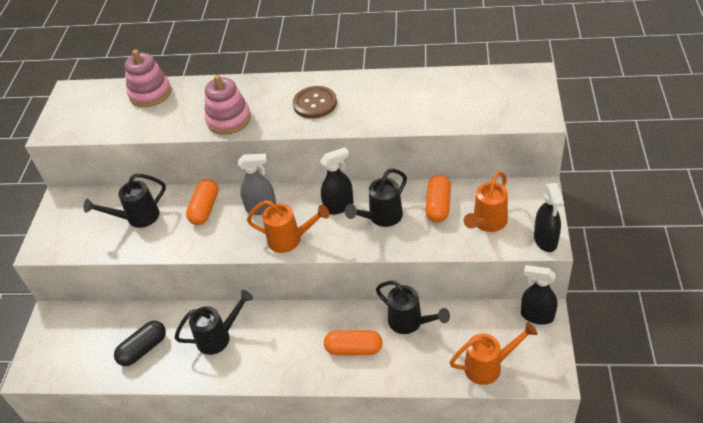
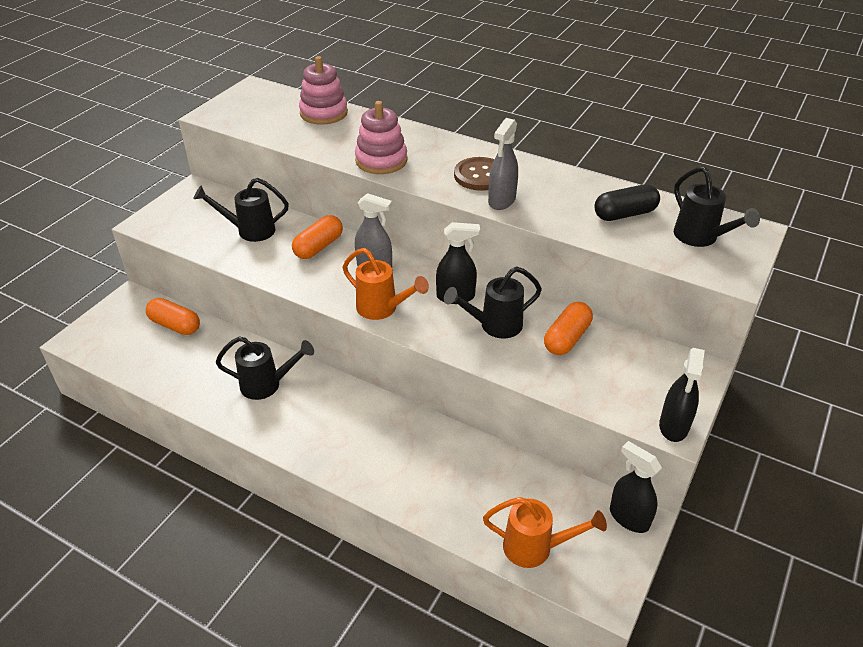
camera: 20 degrees right, 5 degrees down
(143, 349) = (189, 364): black capsule -> black capsule (624, 214)
(345, 119) = (501, 201): none -> grey spray bottle
(354, 349) = (395, 458): orange capsule -> orange capsule (175, 325)
(410, 323) = (474, 459): black watering can -> black watering can (700, 238)
(487, 223) = (612, 379): orange watering can -> none

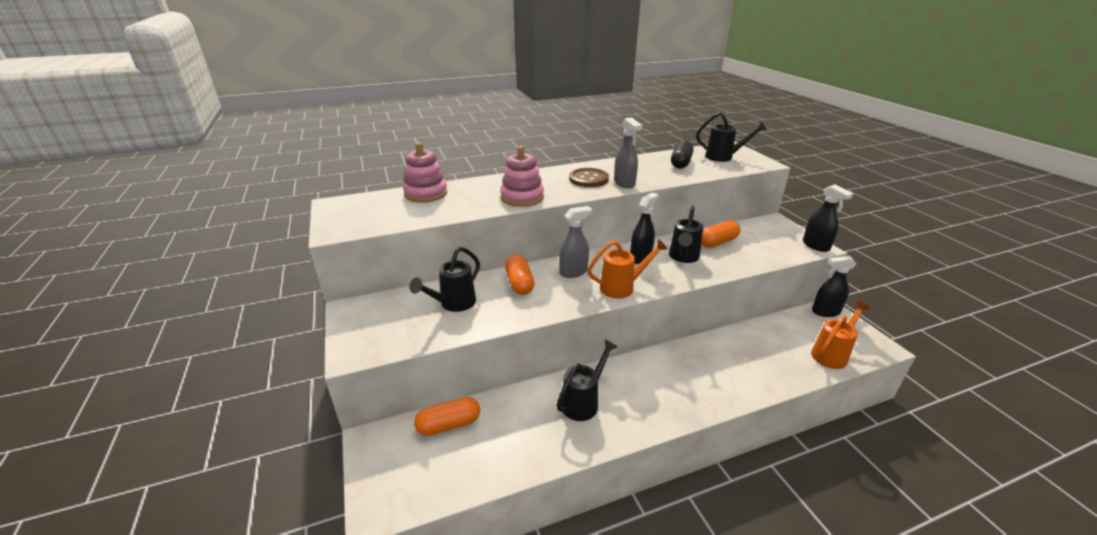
camera: 50 degrees left, 10 degrees down
(566, 338) = (717, 242): orange capsule -> orange capsule turned 75 degrees clockwise

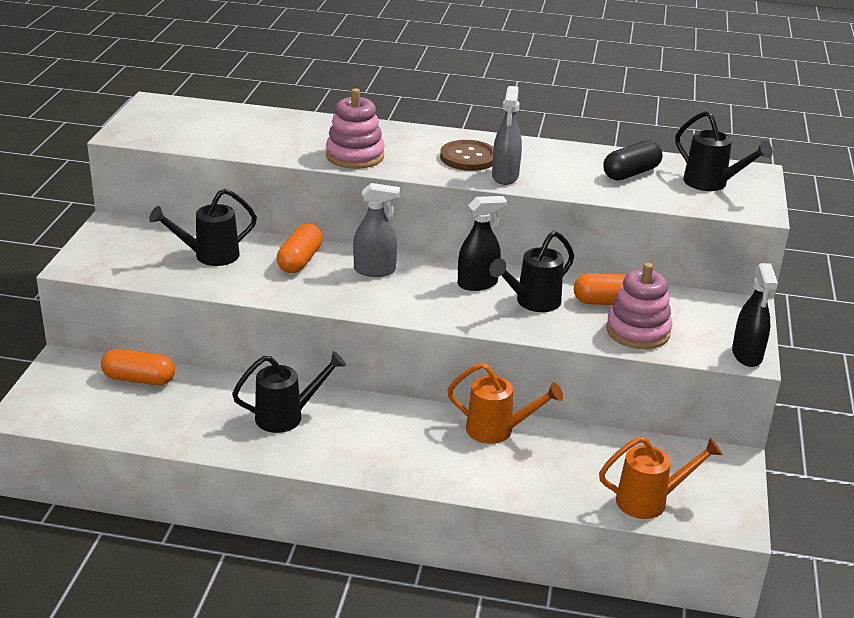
camera: 30 degrees right, 0 degrees up
(426, 193) = (257, 119): pink stacking toy -> pink stacking toy (638, 331)
(622, 287) = (408, 306): orange watering can -> orange watering can (498, 431)
(825, 312) = (723, 460): black spray bottle -> none

